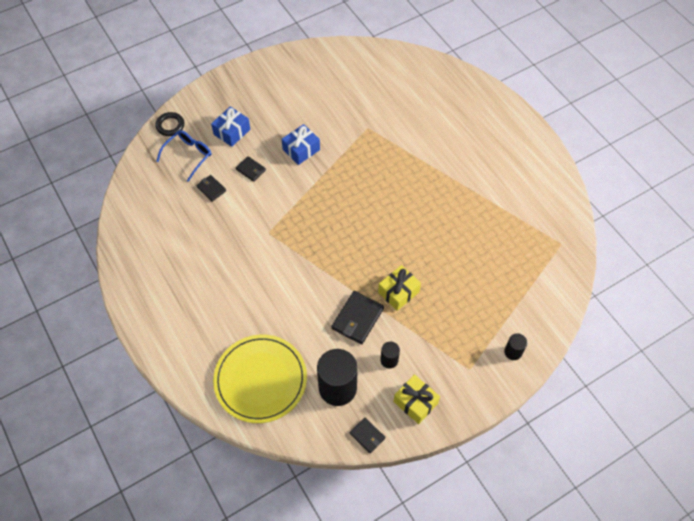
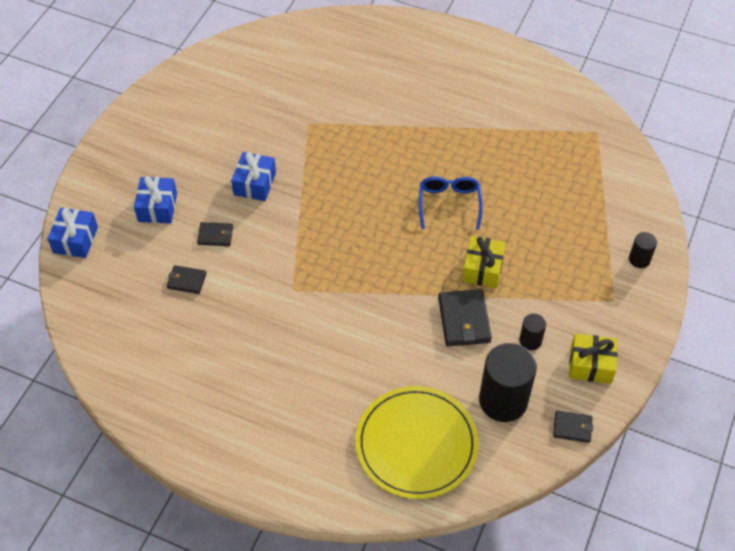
camera: 35 degrees left, 5 degrees down
(170, 126) = (75, 240): black ring -> blue gift
(188, 155) = (127, 260): blue glasses -> blue glasses (449, 204)

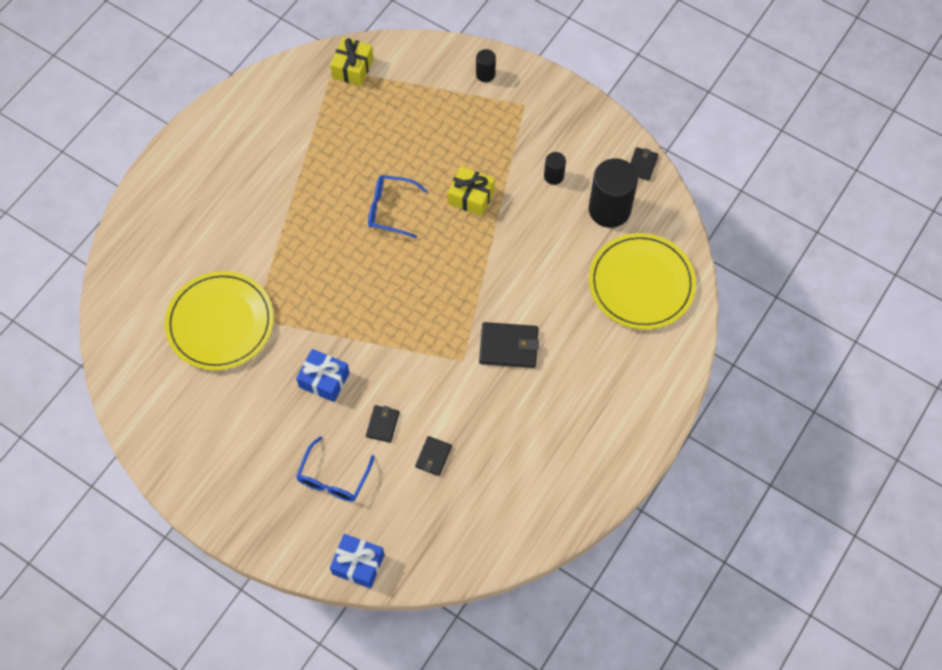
camera: 80 degrees left, 10 degrees up
(157, 207) = (333, 478): blue gift -> blue glasses
(300, 100) = (220, 322): none -> yellow plate
(464, 320) = (523, 223): black wallet -> black wallet (509, 346)
(590, 365) = (585, 137): yellow gift -> yellow gift (352, 68)

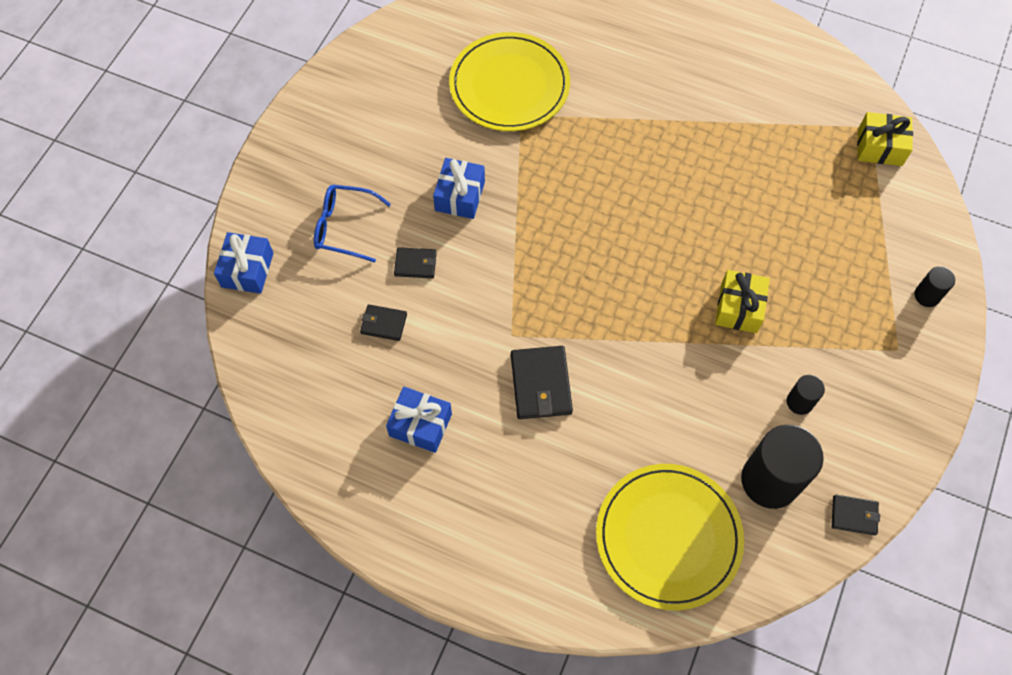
camera: 80 degrees right, 0 degrees up
(390, 209) = (695, 222): blue glasses -> none
(527, 440) = (420, 425): none -> blue gift

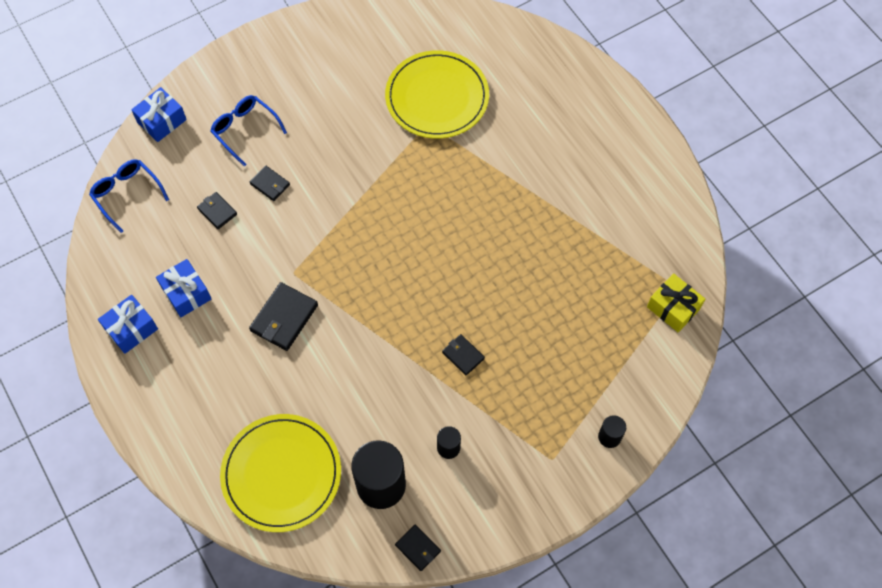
camera: 35 degrees right, 0 degrees up
(271, 366) = (126, 194): none -> blue glasses
(460, 196) = (337, 155): blue gift -> blue gift (131, 329)
(739, 308) = (463, 355): yellow gift -> black wallet

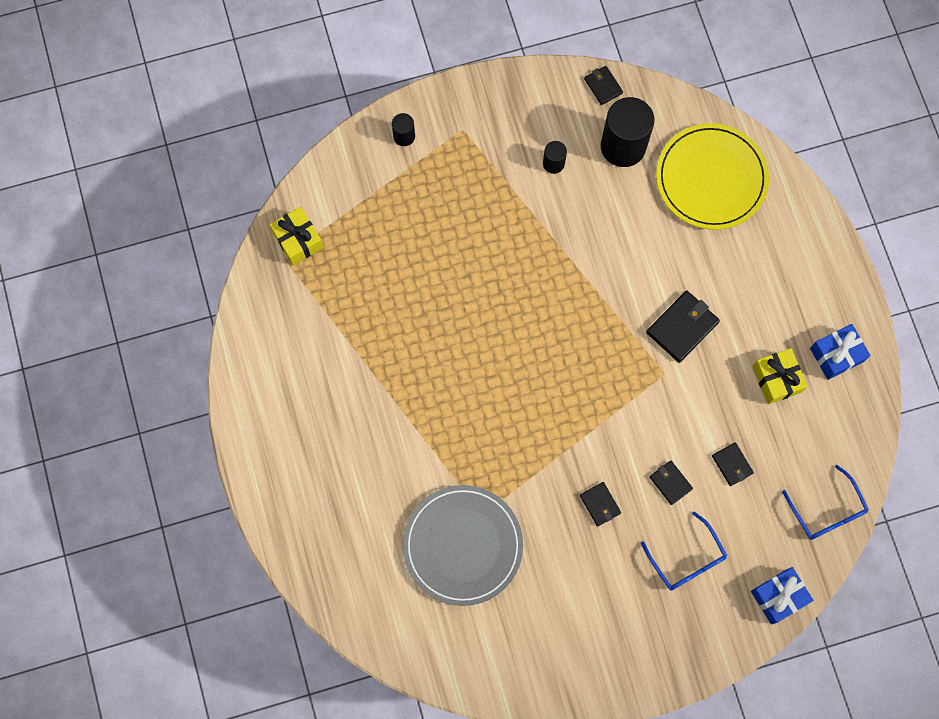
camera: 165 degrees left, 10 degrees up
(186, 293) = (776, 379): blue gift -> yellow gift
(437, 97) = (462, 545): yellow plate -> grey plate
(463, 355) = (516, 245): black wallet -> black wallet (600, 504)

